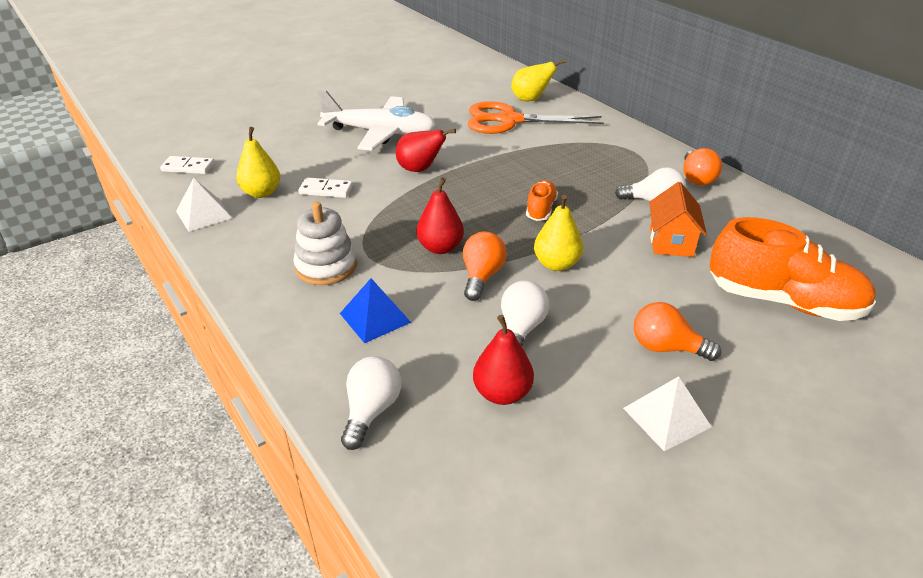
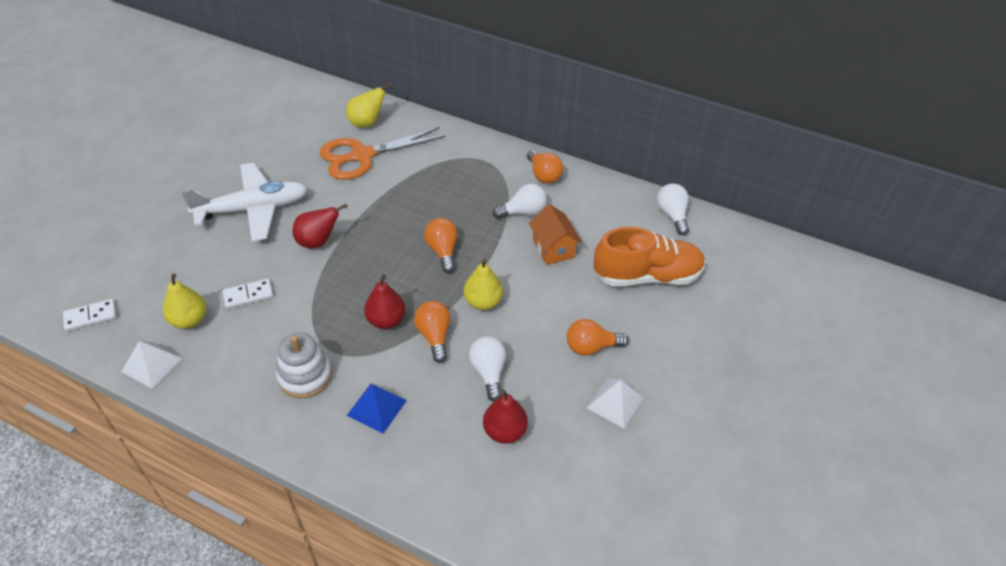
camera: 30 degrees left, 10 degrees up
(371, 411) = (424, 486): white light bulb -> white light bulb (672, 215)
(540, 209) = (443, 251): orange shoe -> orange light bulb

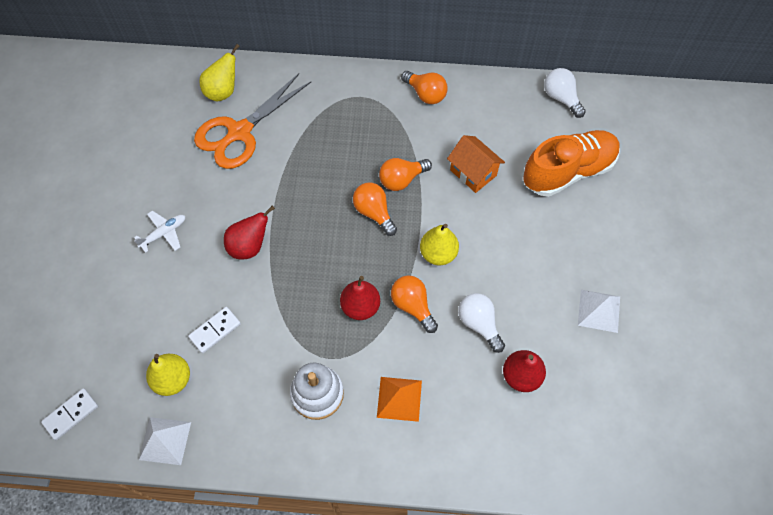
camera: 20 degrees left, 15 degrees up
(253, 209) = (164, 233): white plane -> white plane, size x0.45
(376, 407) = (399, 398): blue pyramid -> orange pyramid
(523, 212) = (427, 142): white light bulb -> none
(591, 347) = (554, 263): orange light bulb -> orange light bulb (401, 180)

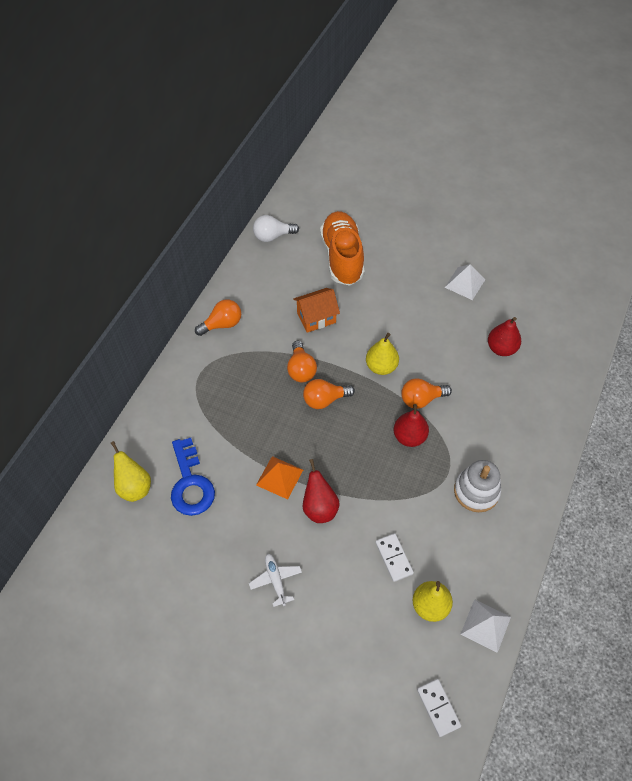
camera: 70 degrees left, 5 degrees down
(240, 132) = (190, 484): orange scissors -> blue key
(399, 398) = (497, 433): orange pyramid -> orange pyramid (279, 477)
(479, 324) = (451, 360): white light bulb -> none

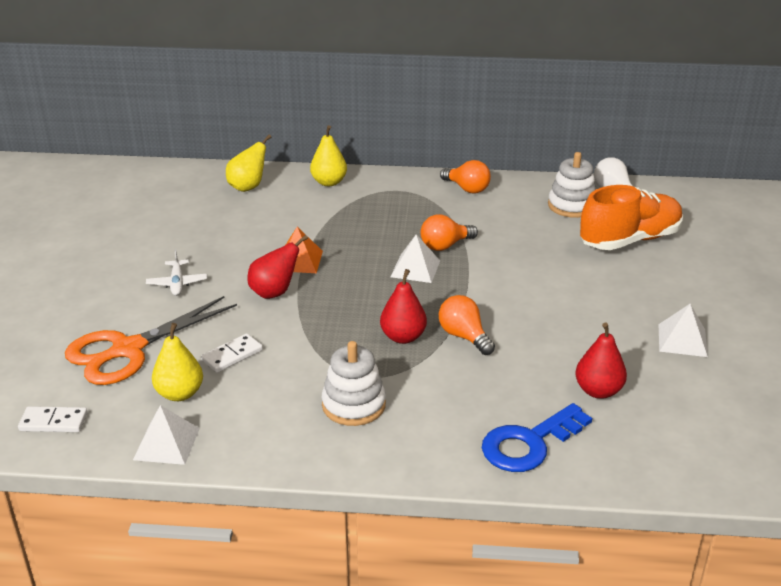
camera: 70 degrees right, 25 degrees down
(190, 484) = (265, 213): blue key -> blue key (529, 443)
(275, 580) = (177, 283): white plane -> white plane turned 120 degrees clockwise
(281, 269) = (571, 206): none -> white stacking toy
(316, 318) = (524, 241): orange house -> none
(324, 399) = (415, 268): orange light bulb -> white pyramid
(360, 636) = (128, 350): none -> orange scissors
(381, 366) = (490, 298): yellow pear -> yellow pear (329, 182)
(438, 707) = (53, 422): white domino -> white domino turned 45 degrees clockwise

